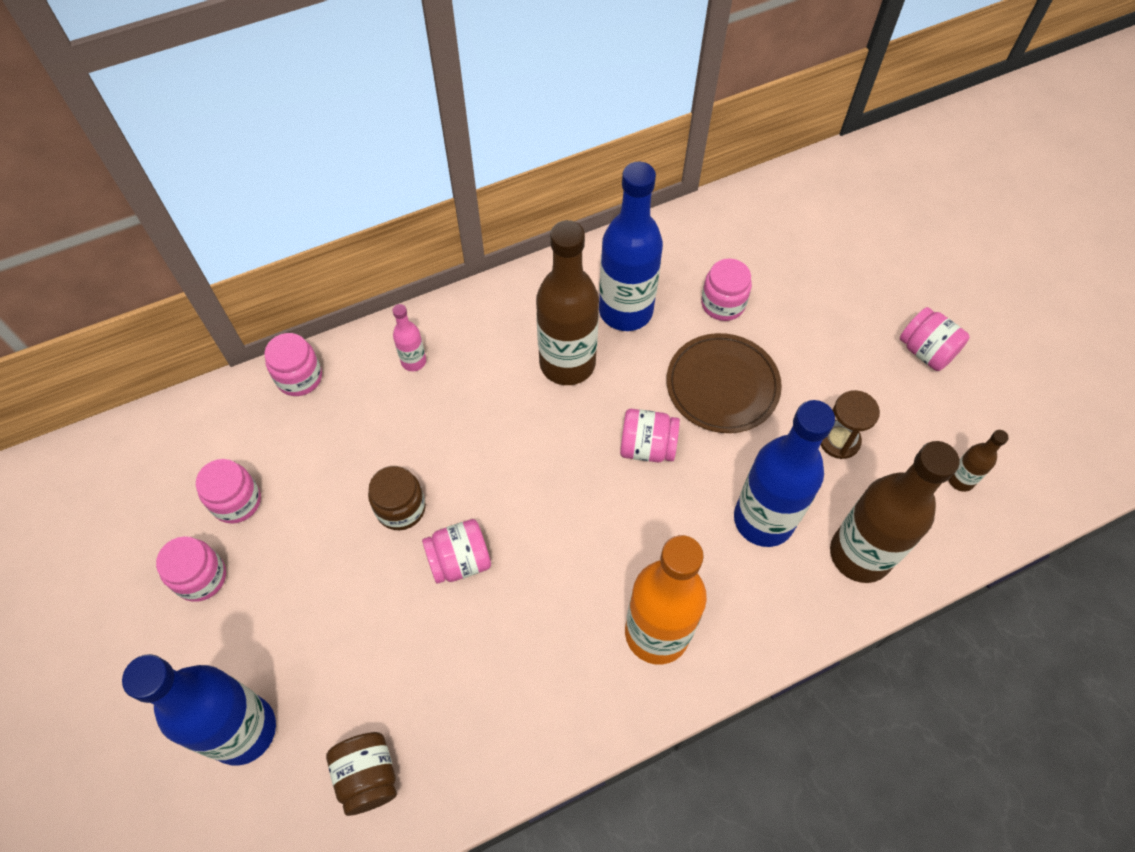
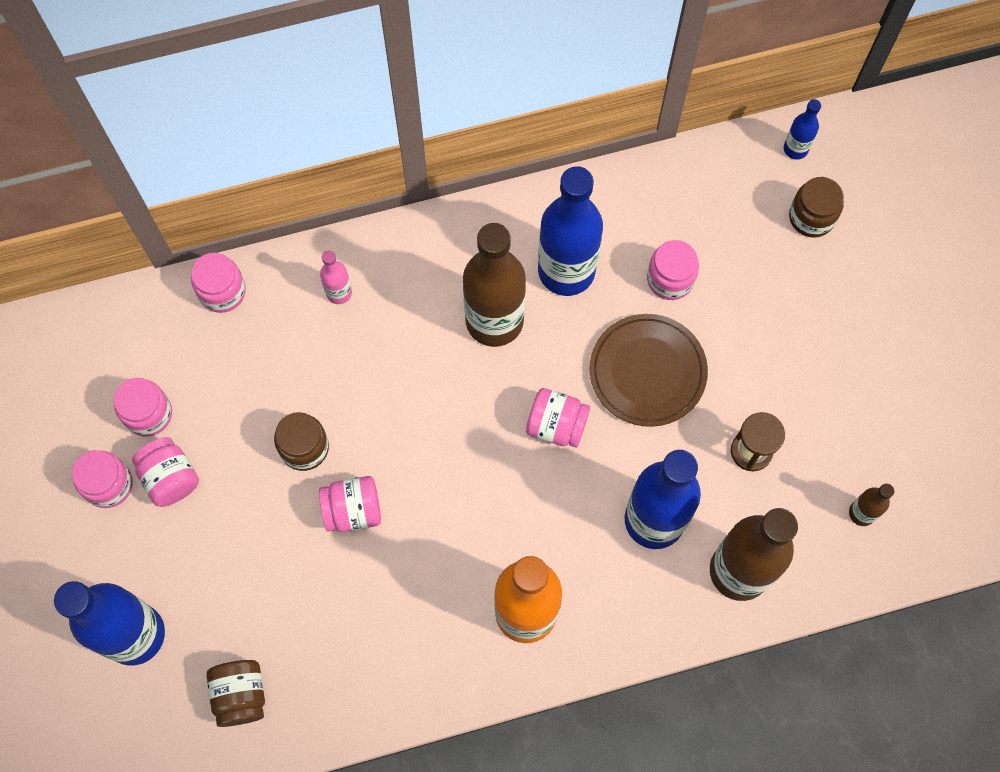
camera: 10 degrees right, 10 degrees up
(805, 185) = (795, 149): none -> blue bottle
(835, 235) = (811, 217): none -> brown jar
(926, 351) = (869, 368): pink jar -> pink jar (170, 478)

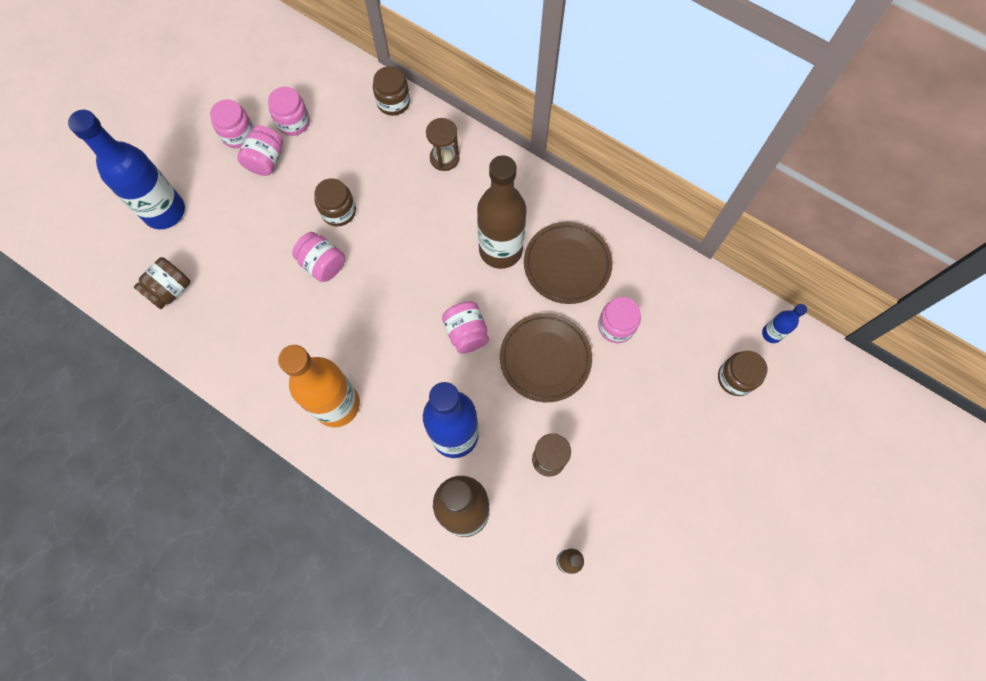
camera: 50 degrees right, 0 degrees up
(222, 291) = (393, 102): pink jar -> brown jar
(339, 293) = (444, 158): pink bottle -> brown hourglass
(566, 271) = (567, 264): blue bottle -> brown plate

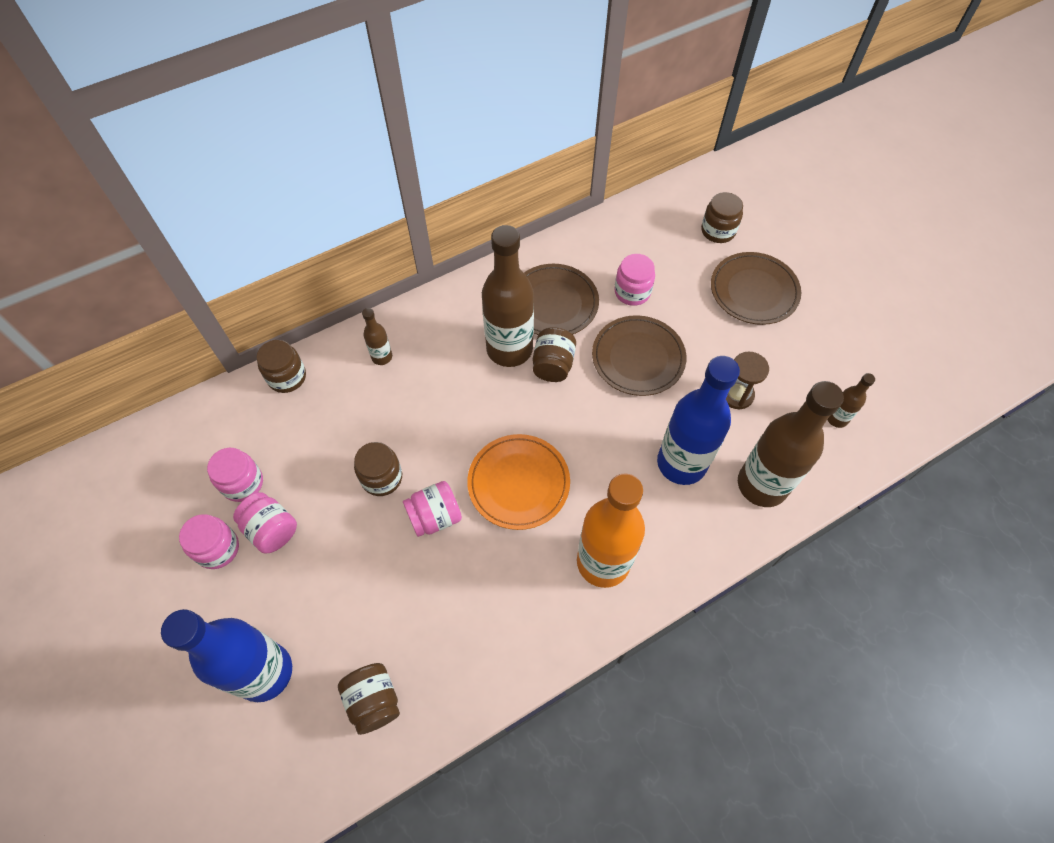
camera: 65 degrees left, 10 degrees down
(378, 312) = (518, 483): none -> orange plate
(444, 158) = (382, 357): brown hourglass -> brown bottle
(466, 333) = (581, 412): pink jar -> none
(502, 291) = (553, 365): none -> brown jar
(678, 437) = (754, 291): none -> brown plate
(771, 334) = (690, 192): blue bottle -> none

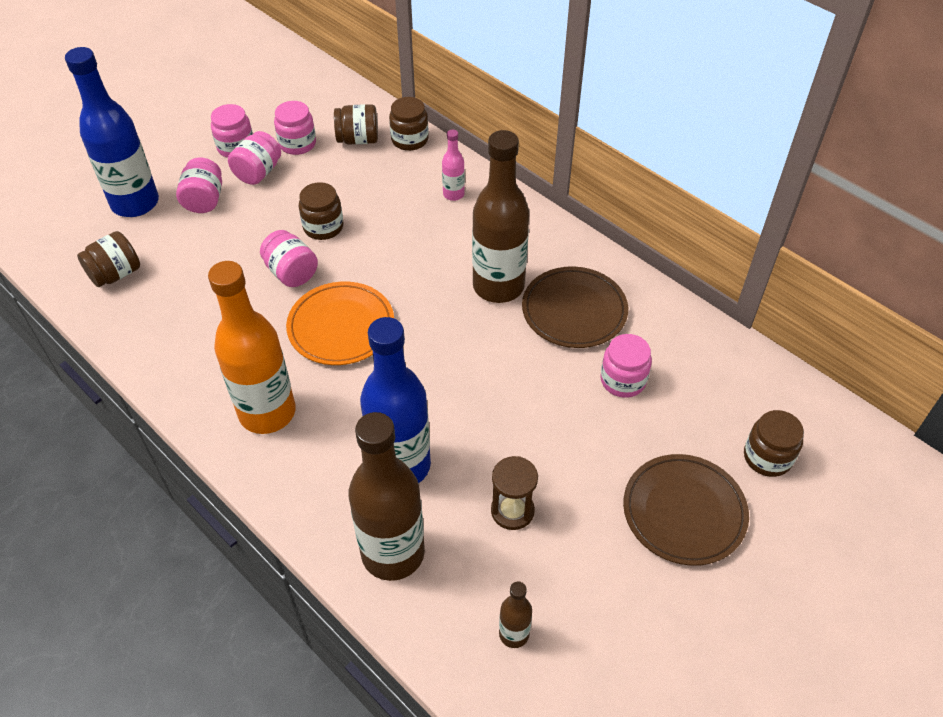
camera: 75 degrees right, 10 degrees down
(292, 592) = (204, 200): none -> pink jar
(382, 357) = (453, 194): brown bottle -> pink bottle
(553, 365) = (491, 326): brown jar -> brown jar (358, 139)
(638, 358) = (529, 401): brown plate -> none

